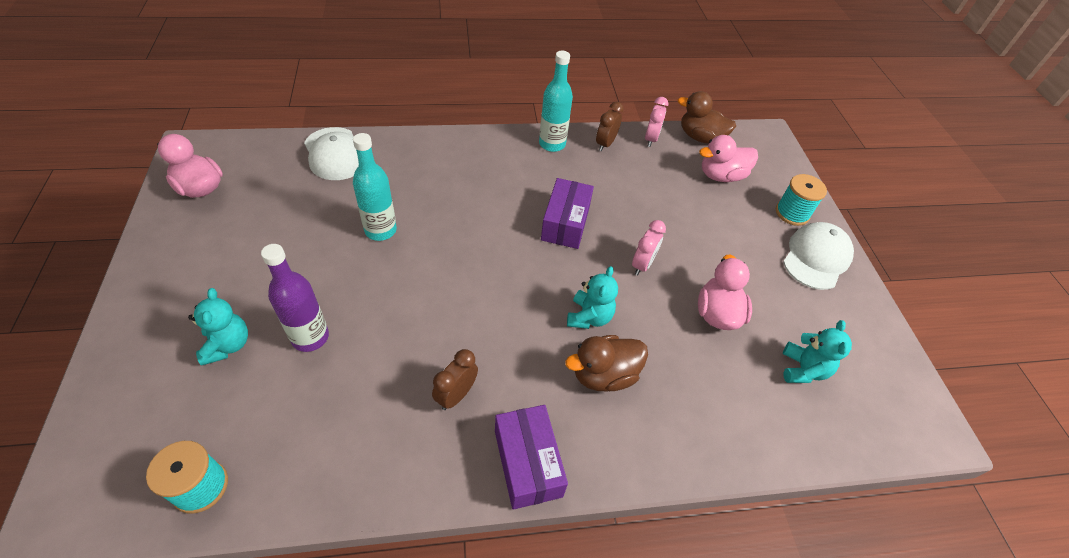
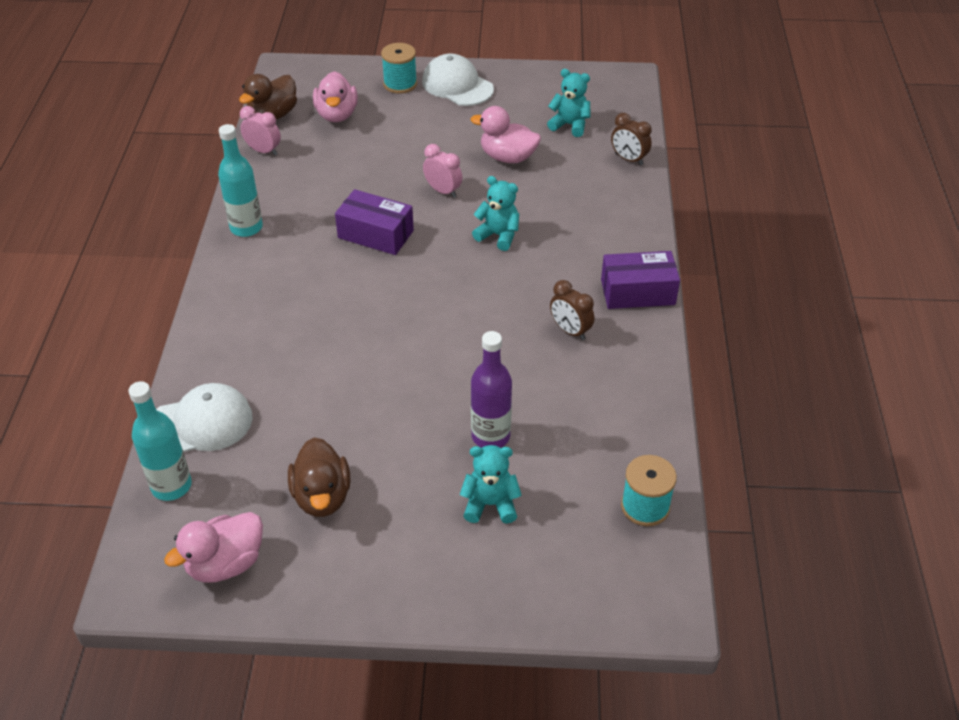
camera: 75 degrees left, 5 degrees down
(380, 230) = (350, 380): turquoise bottle -> turquoise bottle (171, 486)
(604, 375) = (561, 236): brown duck -> brown duck (322, 496)
(605, 144) = (260, 186): brown clock -> brown clock (628, 159)

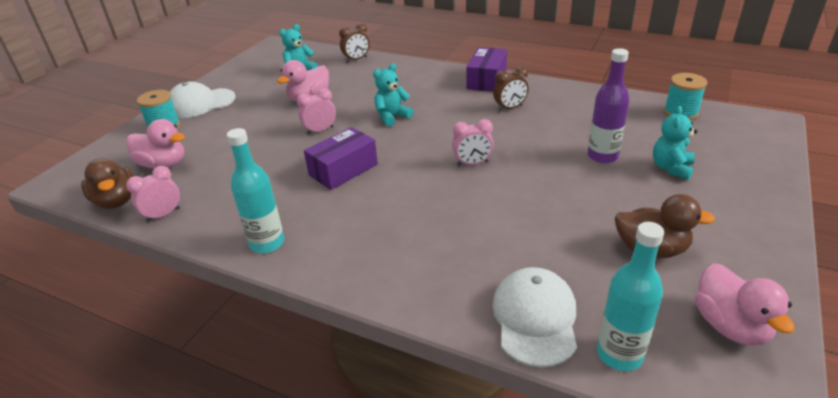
camera: 65 degrees left, 10 degrees down
(427, 327) = (472, 163): none -> pink clock

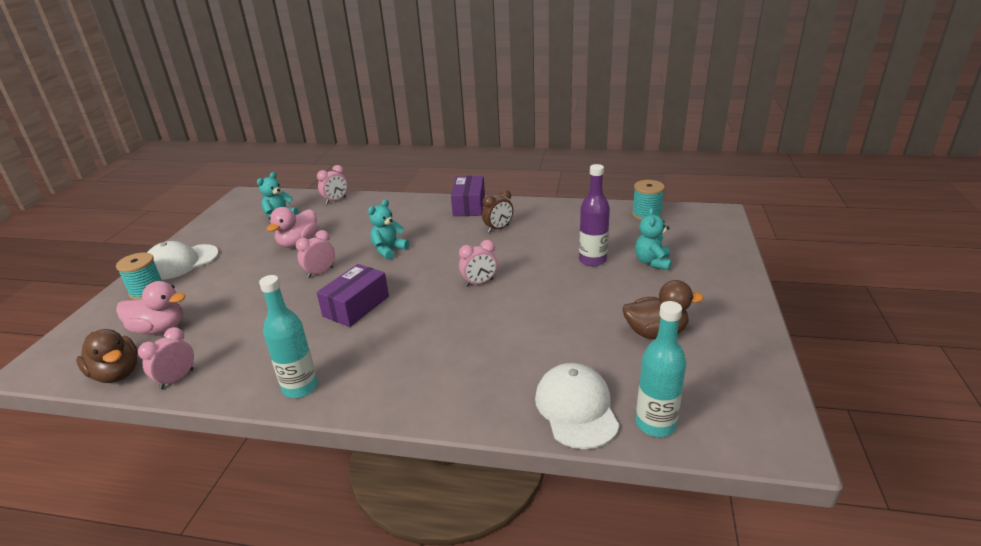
camera: 15 degrees left, 5 degrees down
(356, 59) = (336, 200): brown clock -> pink clock
(730, 326) = (735, 383): pink duck -> none

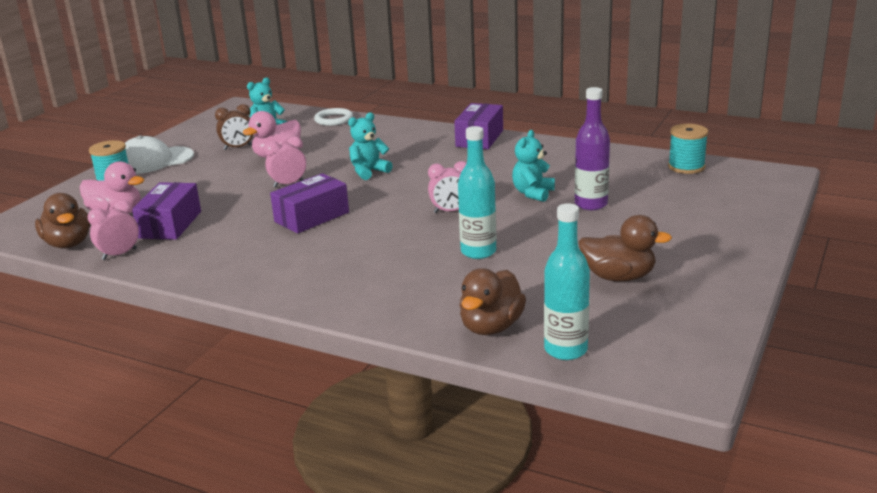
camera: 15 degrees right, 5 degrees down
(220, 334) = (170, 224): none -> purple box
(300, 387) = (229, 275): turquoise bottle -> turquoise bottle (478, 252)
(336, 200) = (334, 119): pink clock -> white ring
(498, 228) = (500, 164): brown clock -> brown clock (238, 147)
(576, 408) = (491, 327): white cap -> brown duck
(652, 262) = (660, 214): turquoise teddy bear -> turquoise teddy bear (533, 193)

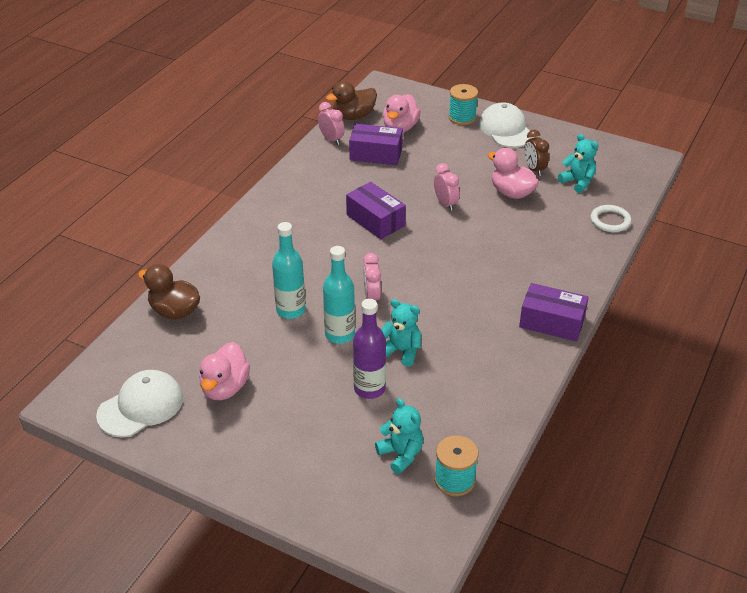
camera: 90 degrees right, 15 degrees up
(369, 172) = (467, 248): turquoise teddy bear -> turquoise teddy bear (401, 454)
(565, 350) = (132, 345): turquoise bottle -> turquoise bottle (340, 334)
(618, 277) = (225, 388): brown duck -> pink duck
(672, 326) = (141, 406): none -> white cap

